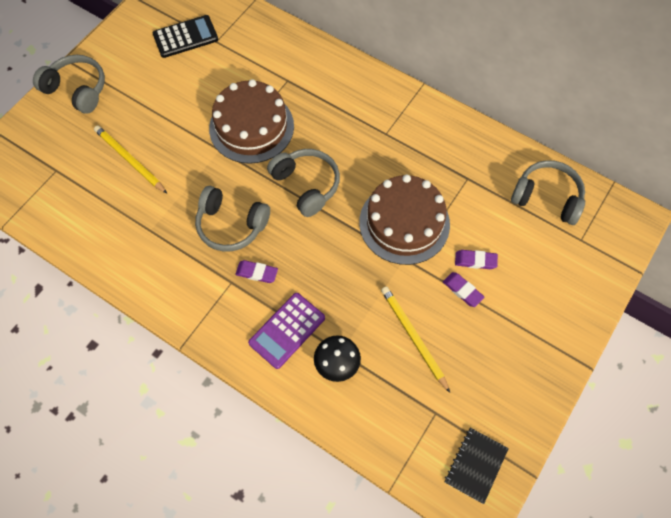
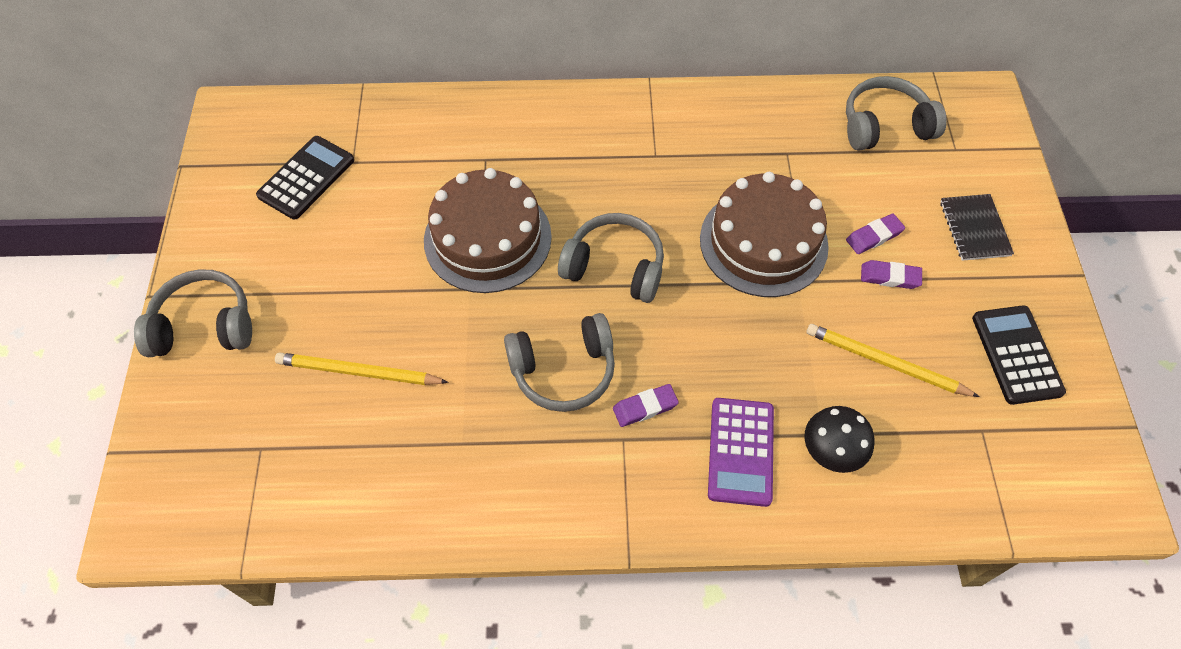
camera: 35 degrees left, 5 degrees down
(475, 465) = (1072, 458): black notebook -> black notebook (974, 228)
(498, 385) = (1016, 355): none -> black calculator

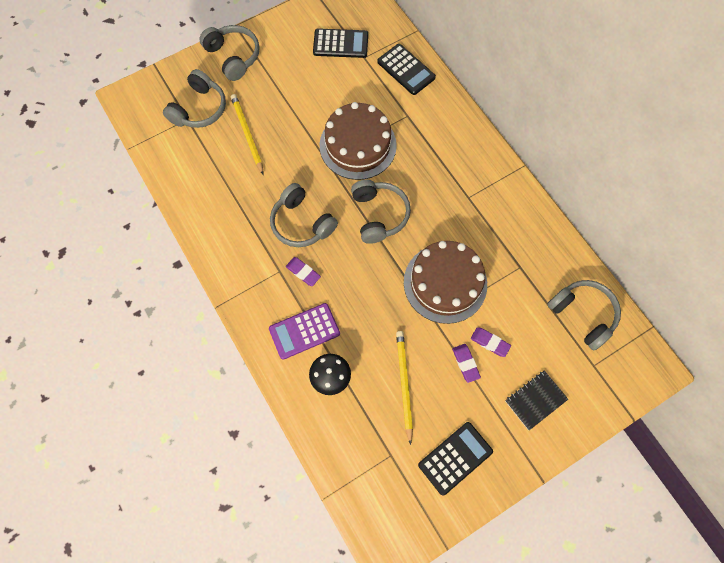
camera: 60 degrees right, 10 degrees up
(257, 420) = (199, 109): none -> grey headphones
(413, 125) = (406, 70): none -> black calculator

